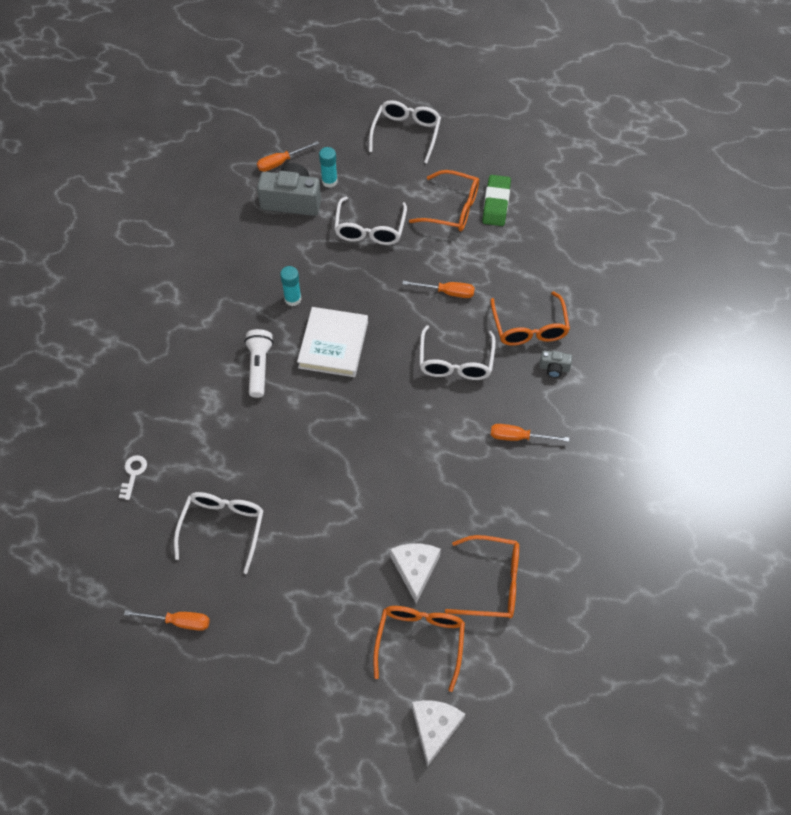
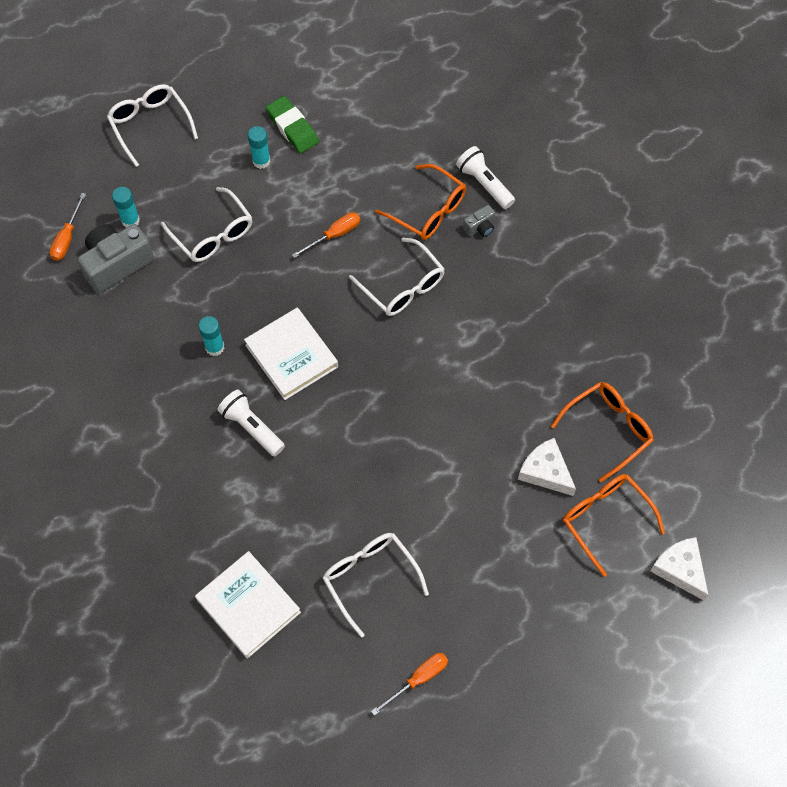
camera: 45 degrees left, 5 degrees up
(133, 474) = (248, 606): white key -> white book
(452, 208) = (261, 161): orange glasses -> turquoise glue stick
(519, 437) = (511, 304): orange screwdriver -> none
(590, 342) = (484, 184): none -> white flashlight

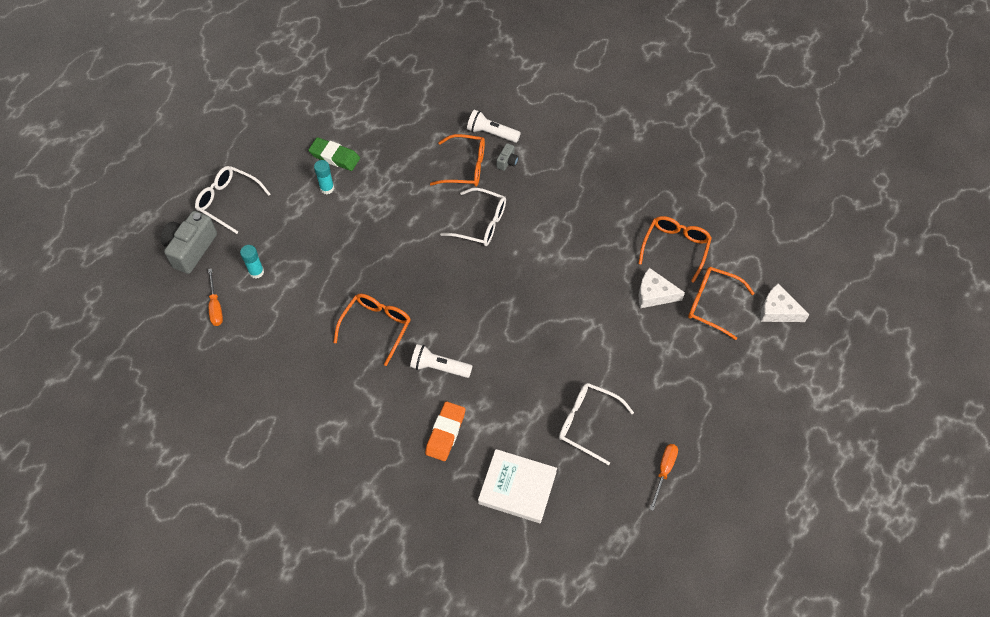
camera: 30 degrees left, 5 degrees down
(117, 264) = (266, 306): grey camera -> grey camera (191, 249)
(212, 233) = (323, 252): white glasses -> none
(212, 504) = (445, 433): none -> orange eraser
(215, 347) = (376, 327): turquoise glue stick -> orange glasses
(292, 356) = (435, 306): white book -> none
(334, 235) = (411, 213): orange screwdriver -> none

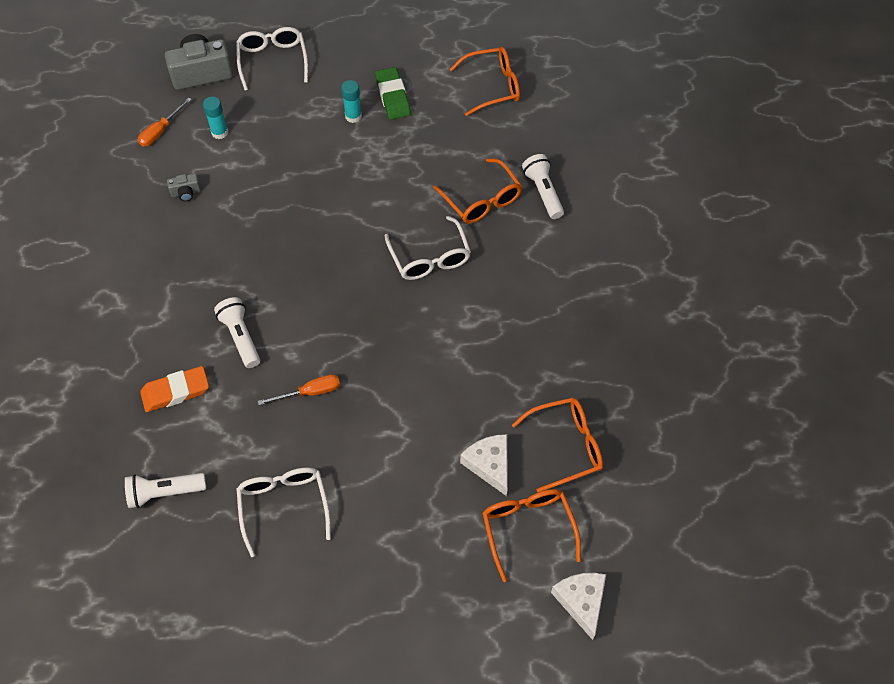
camera: 50 degrees right, 0 degrees up
(376, 327) = (241, 258): orange glasses -> orange glasses (492, 86)
(507, 162) = (523, 228): grey camera -> grey camera (186, 193)
(517, 488) = (164, 492): white book -> white flashlight
(664, 471) = (286, 615): orange screwdriver -> orange screwdriver (310, 392)

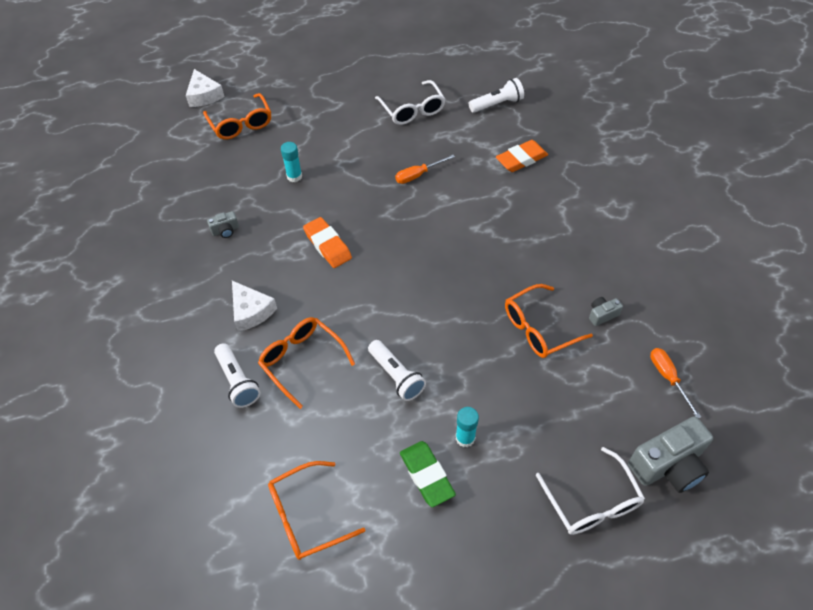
camera: 170 degrees right, 5 degrees down
(161, 131) = (668, 378): orange screwdriver -> orange screwdriver turned 45 degrees counterclockwise
(219, 132) = (604, 388): turquoise glue stick -> turquoise glue stick (294, 176)
(241, 337) = (489, 203): white flashlight -> white flashlight (396, 376)
(429, 257) = (344, 294): white glasses -> none
(438, 316) = (327, 245): none -> orange eraser
(489, 465) = (271, 153): white cheese -> white cheese (251, 311)
(552, 357) = (225, 230): none -> grey camera
(565, 446) = (214, 173): orange glasses -> orange glasses (539, 328)

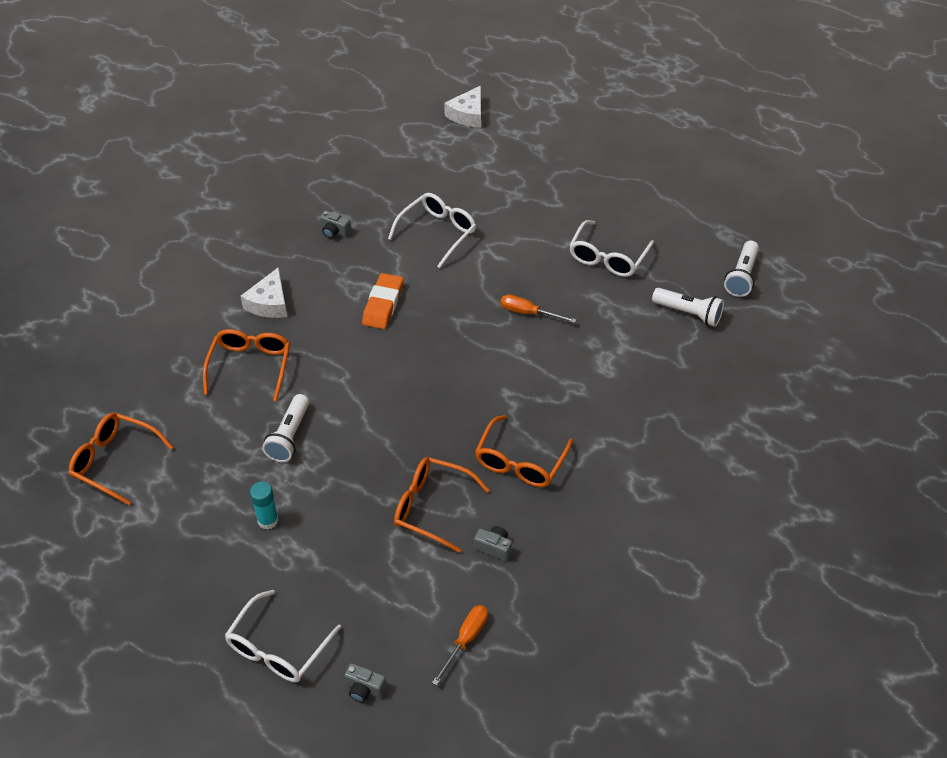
camera: 50 degrees right, 5 degrees down
(238, 381) = (197, 340): white flashlight -> white flashlight (741, 276)
(241, 124) = (461, 159): orange glasses -> orange glasses (520, 461)
(294, 176) = (437, 233): turquoise glue stick -> white glasses
(427, 475) = (211, 515): green eraser -> none
(521, 159) = (632, 375): orange eraser -> none
(668, 465) = (364, 688): grey camera -> grey camera, size x0.47

